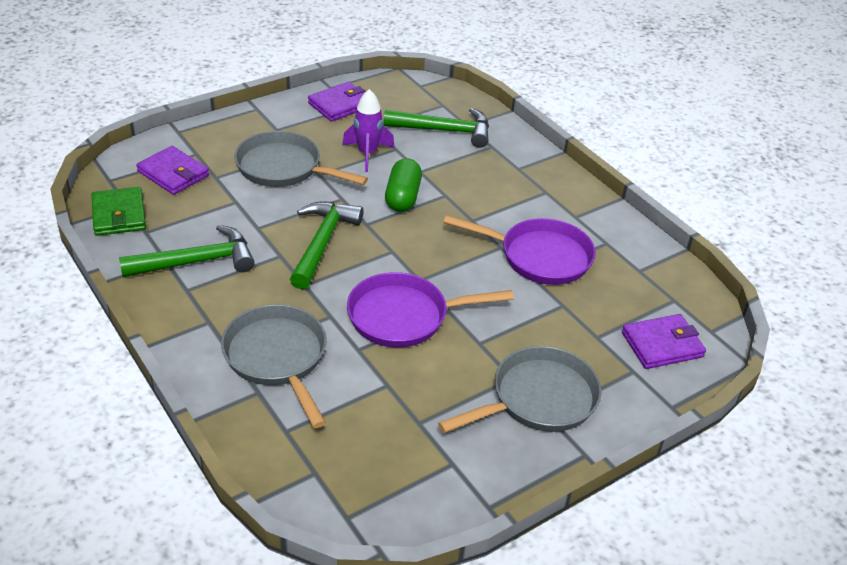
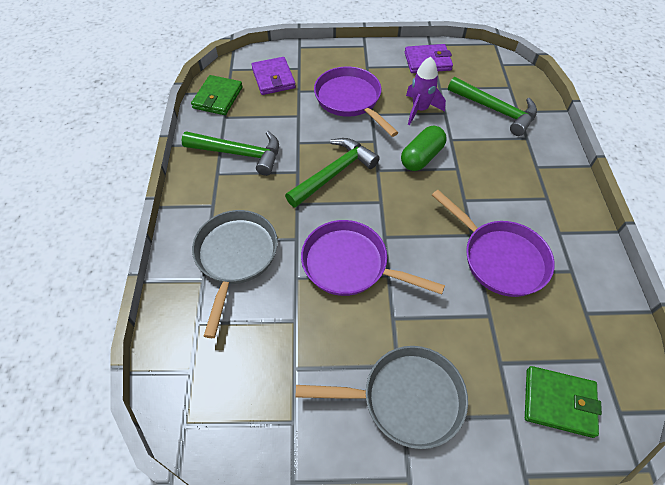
camera: 35 degrees right, 15 degrees up
(284, 168) = (350, 100): grey pan -> purple pan
(662, 345) = (558, 402): purple wallet -> green wallet

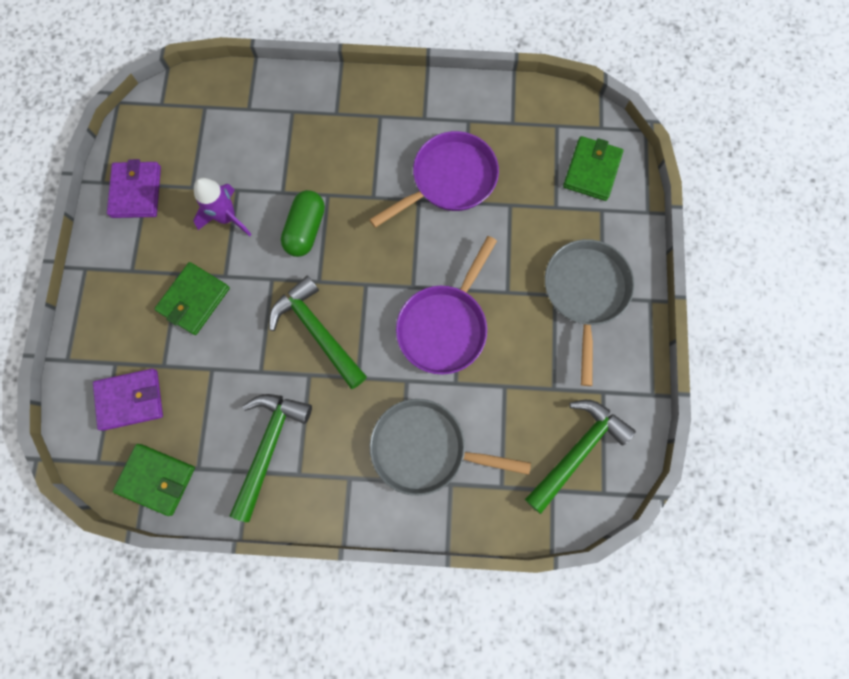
camera: 85 degrees left, 20 degrees up
(350, 100) = (194, 300): purple pan -> green wallet
(421, 157) = (306, 229): green capsule -> green capsule turned 60 degrees clockwise
(495, 110) = (242, 133): green hammer -> green hammer (577, 451)

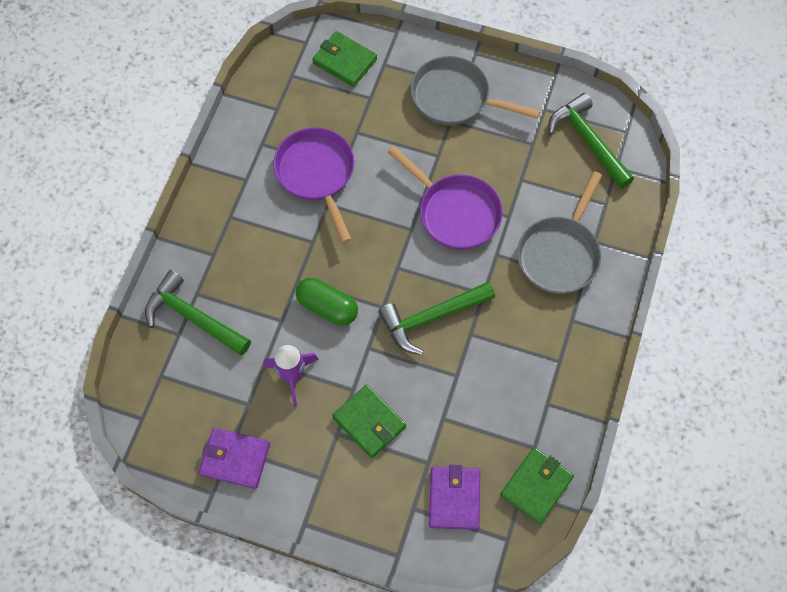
camera: 75 degrees left, 10 degrees down
(269, 447) = (529, 381): green hammer -> green hammer (193, 317)

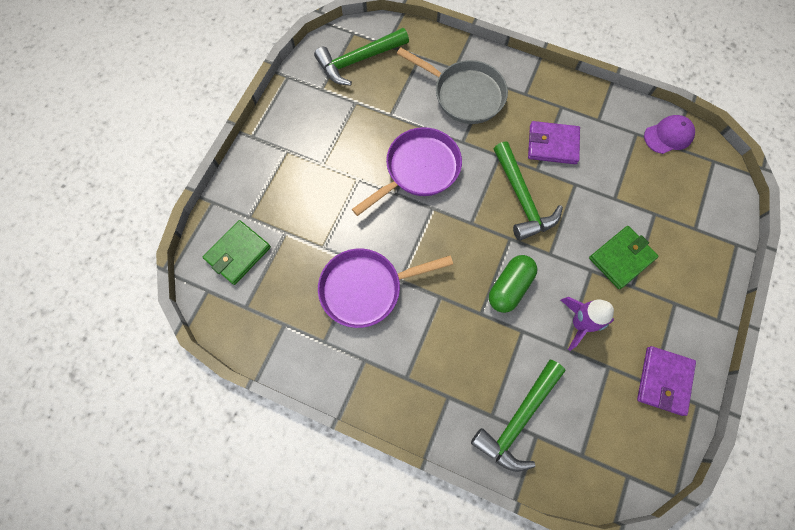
camera: 85 degrees left, 5 degrees up
(454, 499) = (684, 196): purple wallet -> purple wallet (552, 144)
(455, 98) = (298, 158): grey pan -> none
(536, 486) = (668, 135): green wallet -> purple cap

